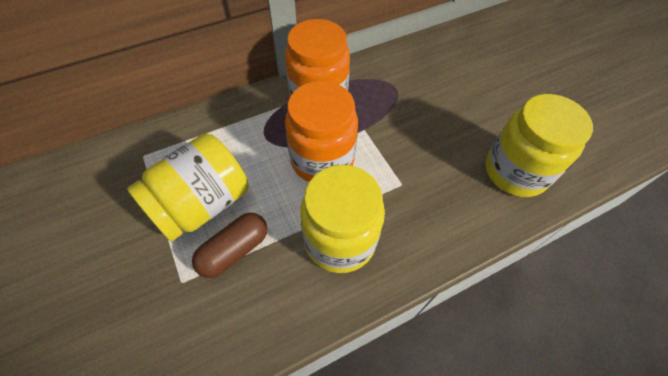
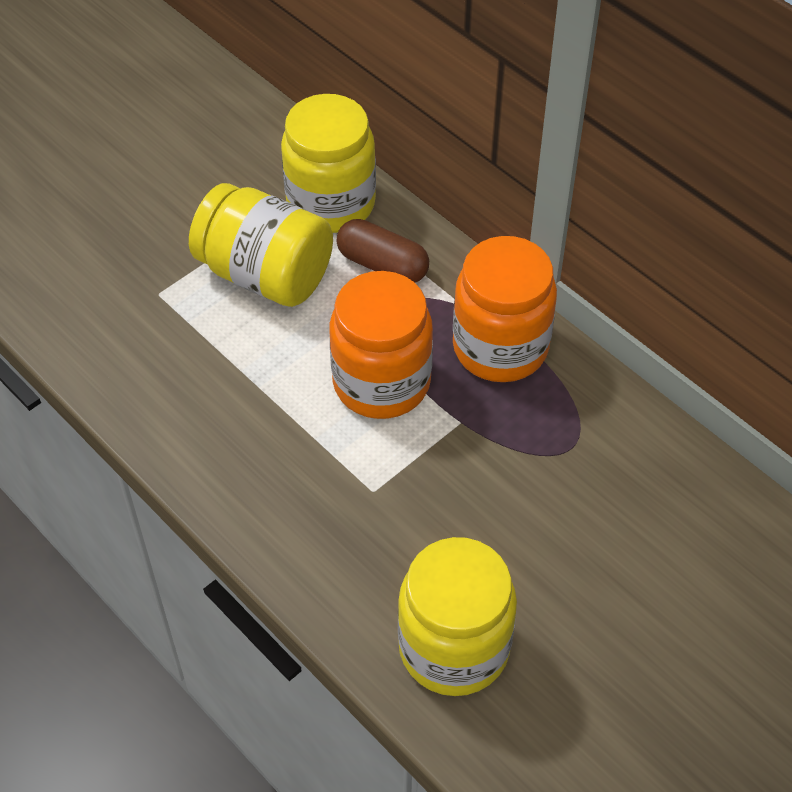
camera: 75 degrees right, 5 degrees down
(234, 250) = (211, 328): brown capsule -> brown capsule (382, 265)
(340, 240) = (257, 435): yellow jar -> yellow jar (331, 204)

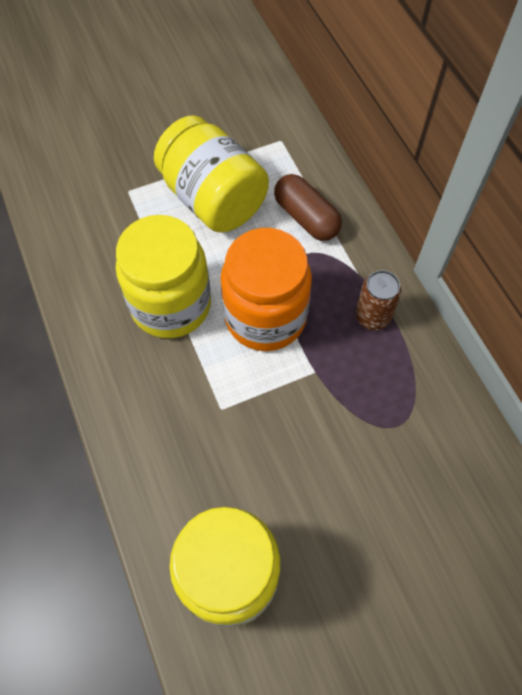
camera: 20 degrees right, 10 degrees up
(331, 204) = (286, 156): yellow jar -> yellow jar (171, 305)
(500, 347) = (372, 317): orange jar -> brown can

